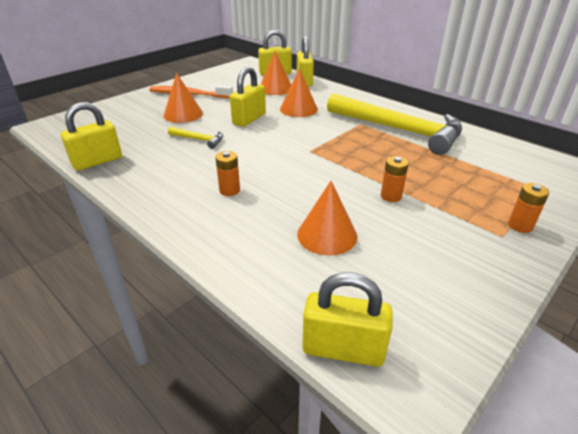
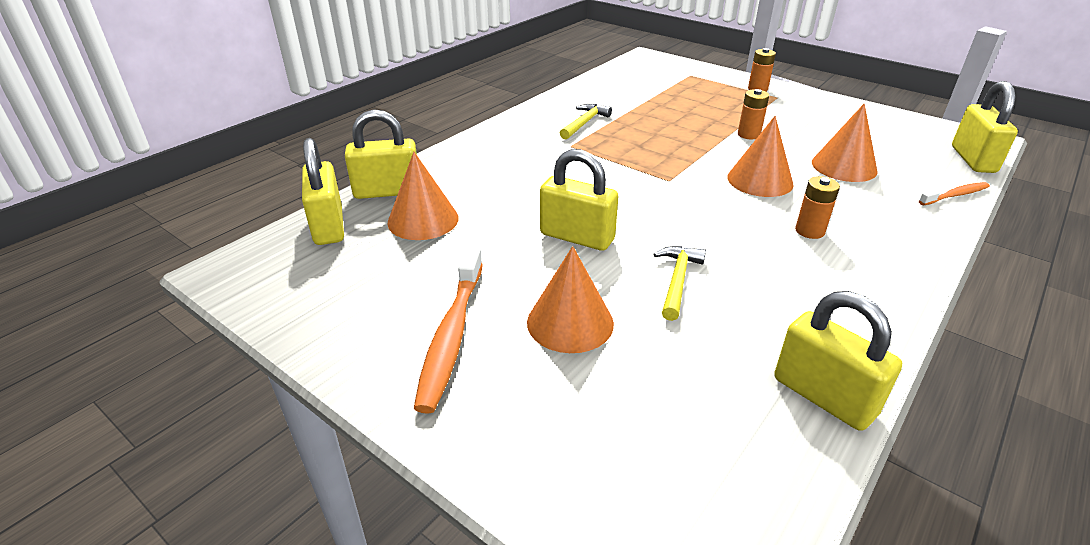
camera: 95 degrees left, 0 degrees up
(261, 291) = (955, 195): none -> orange toothbrush
(298, 109) = (525, 192): orange cone -> orange cone (760, 180)
(399, 130) = (584, 123): yellow hammer -> yellow hammer, size x0.41

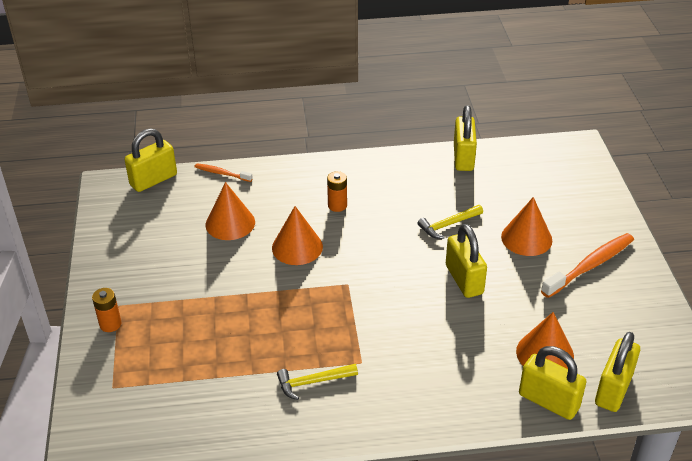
camera: 135 degrees left, 5 degrees up
(748, 134) = (225, 284): orange battery -> none

